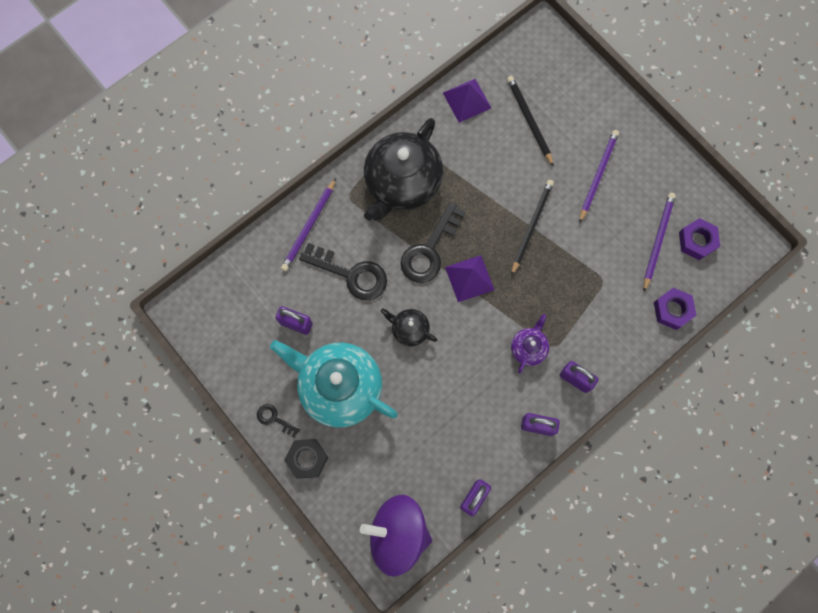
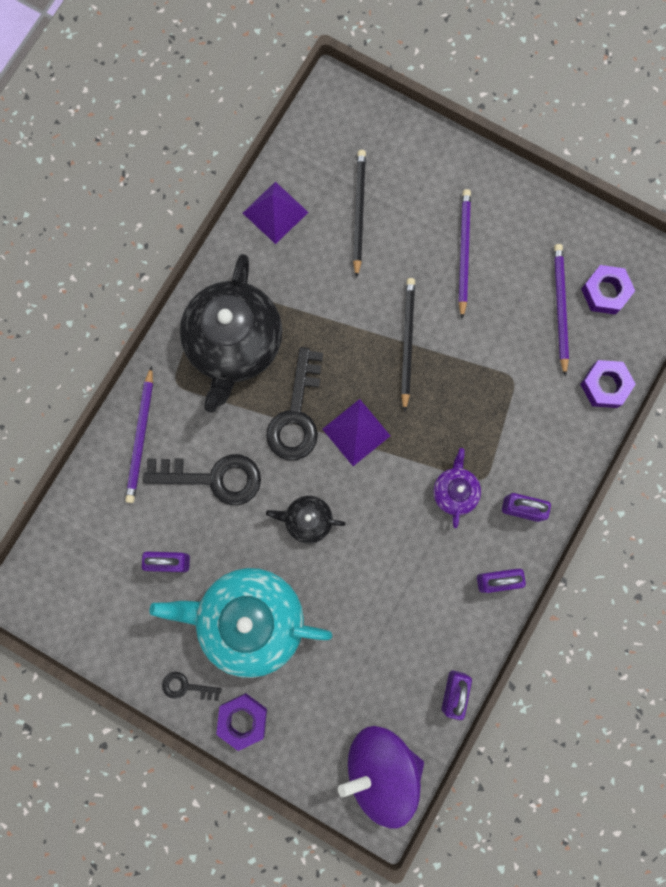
camera: 20 degrees left, 5 degrees up
(307, 459) = (242, 720): black nut -> purple nut
(529, 120) = (359, 212): black pencil -> black pencil turned 45 degrees clockwise

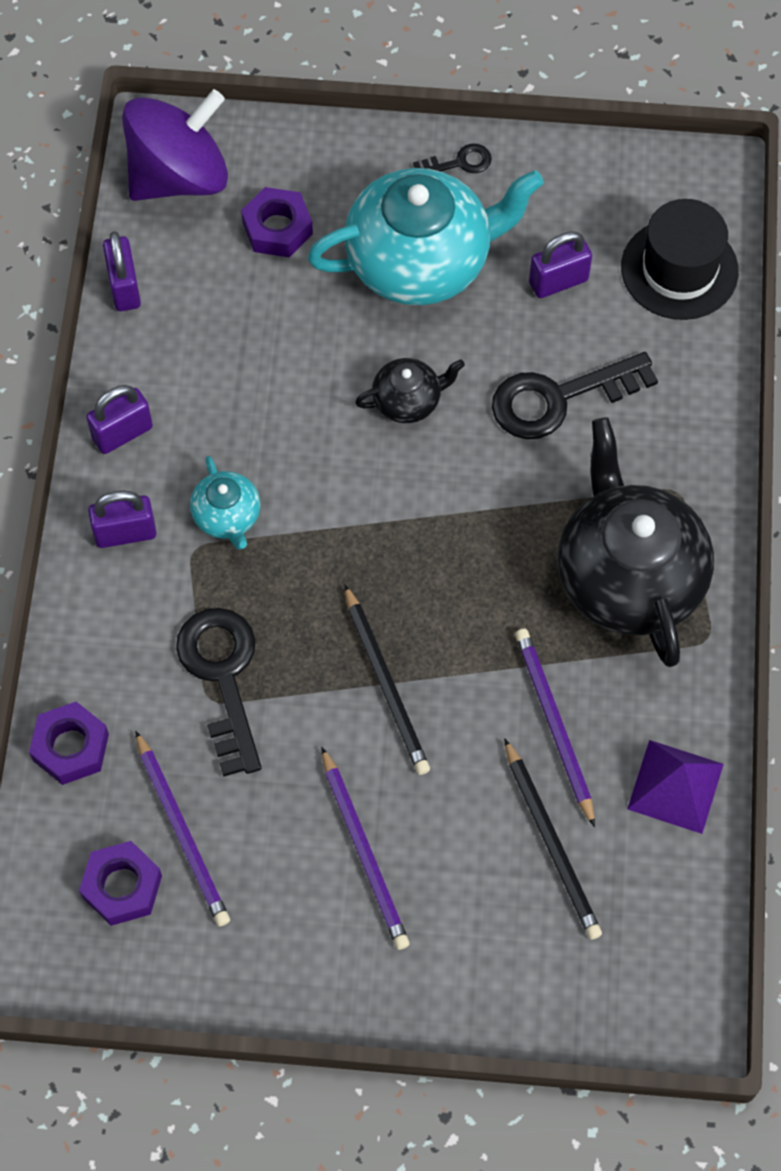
camera: 155 degrees right, 15 degrees down
(87, 534) = (679, 269): none -> black hat
(141, 437) = (682, 406): purple pencil -> purple pencil (554, 724)
(242, 720) = (372, 157): purple nut -> purple nut (277, 228)
(296, 414) = (491, 521): black key -> black key (222, 677)
(356, 432) = (398, 534): purple pyramid -> none
(454, 491) = (227, 516): purple teapot -> turquoise teapot

